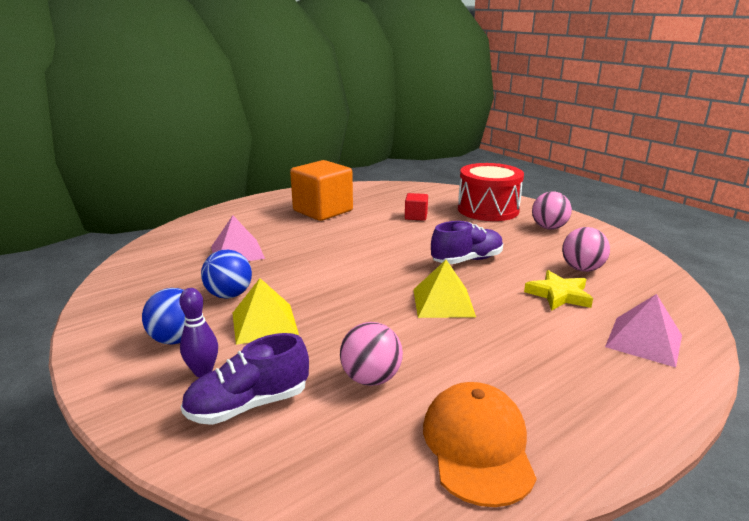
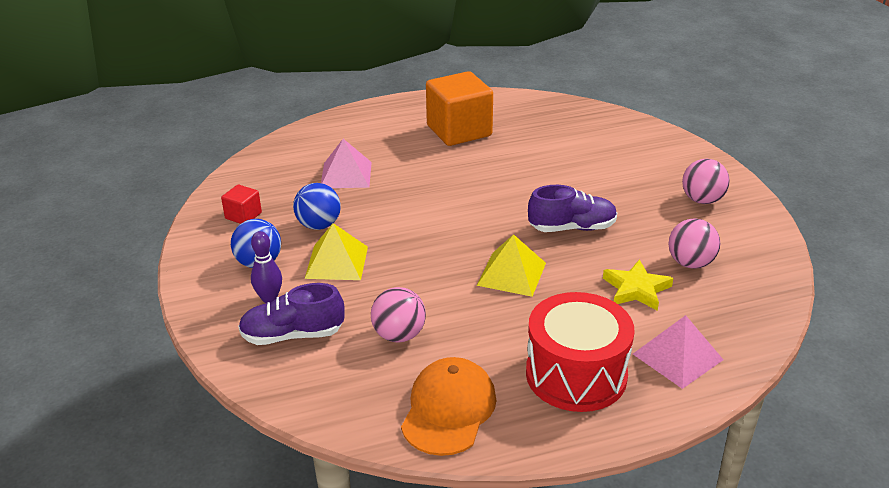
camera: 20 degrees right, 10 degrees up
(416, 216) = (557, 156): red cube -> red cube (243, 216)
(488, 209) = (650, 160): red drum -> red drum (576, 374)

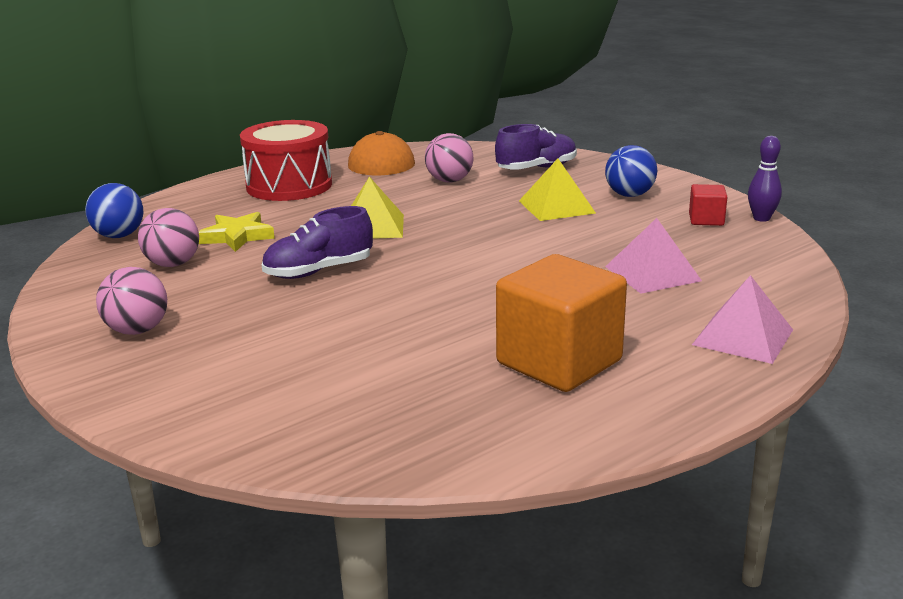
camera: 160 degrees right, 10 degrees down
(269, 298) = (585, 180): purple bowling pin -> purple bowling pin (761, 218)
(319, 225) = (613, 226): blue ball -> blue ball (119, 236)
(677, 356) = (200, 205): pink pyramid -> pink pyramid (743, 337)

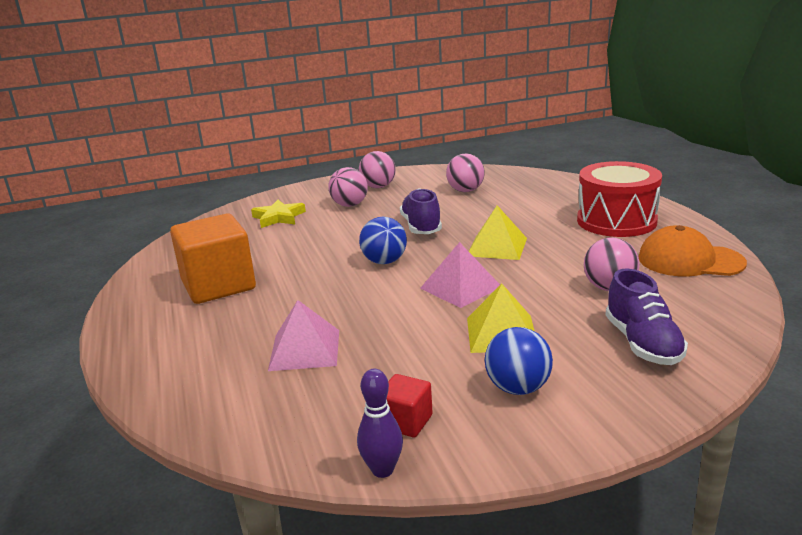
camera: 110 degrees right, 0 degrees up
(119, 236) = (525, 176): blue ball -> blue ball (384, 261)
(229, 336) = (349, 205): none -> pink ball
(237, 236) = (504, 205): yellow star -> yellow star (279, 217)
(743, 337) = (164, 361): pink pyramid -> pink pyramid (460, 287)

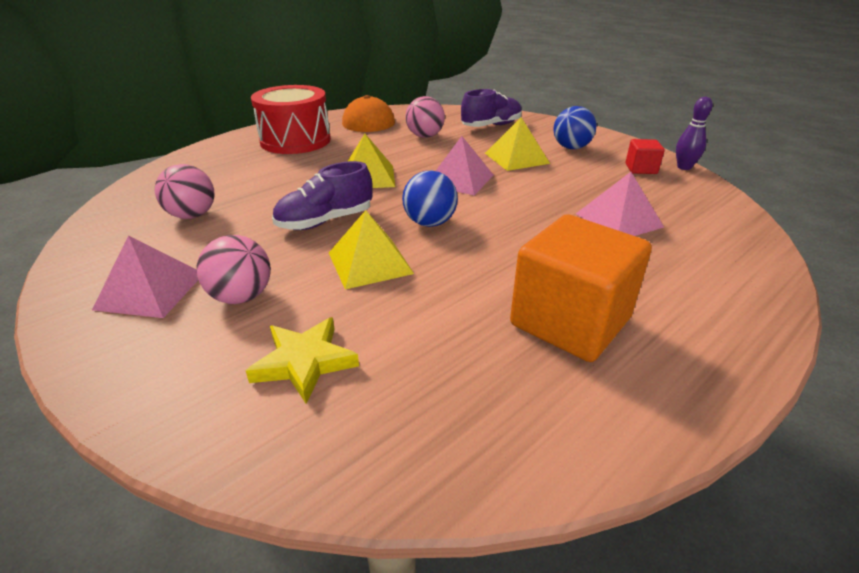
camera: 115 degrees left, 10 degrees up
(349, 237) = (370, 263): none -> yellow pyramid
(378, 187) = (150, 291): pink ball -> pink pyramid

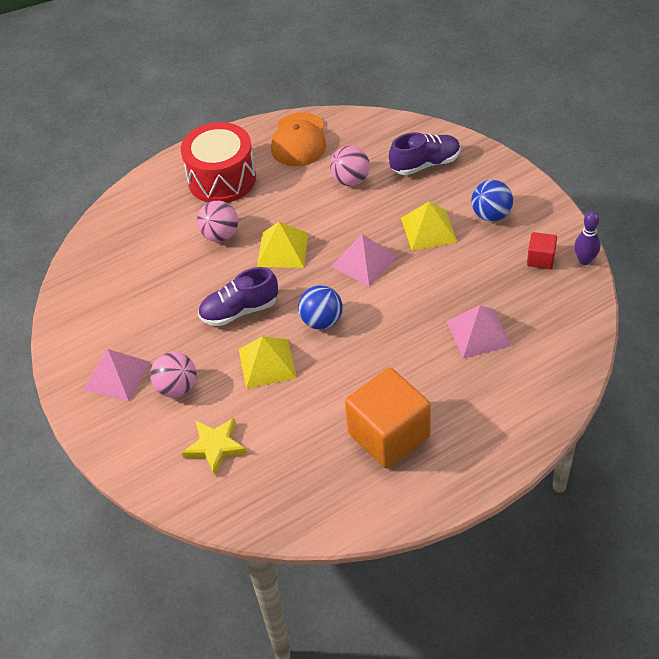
camera: 15 degrees right, 15 degrees up
(192, 215) = (136, 292): pink ball -> pink ball (220, 235)

